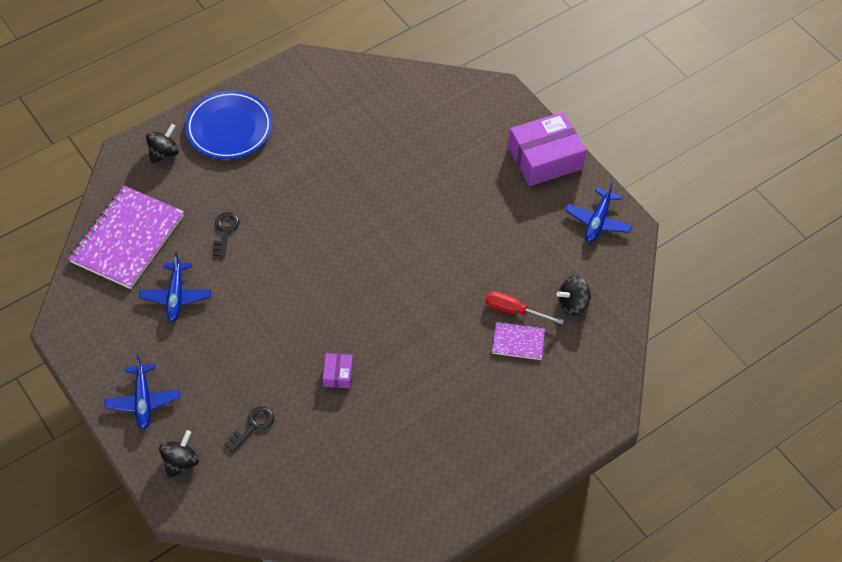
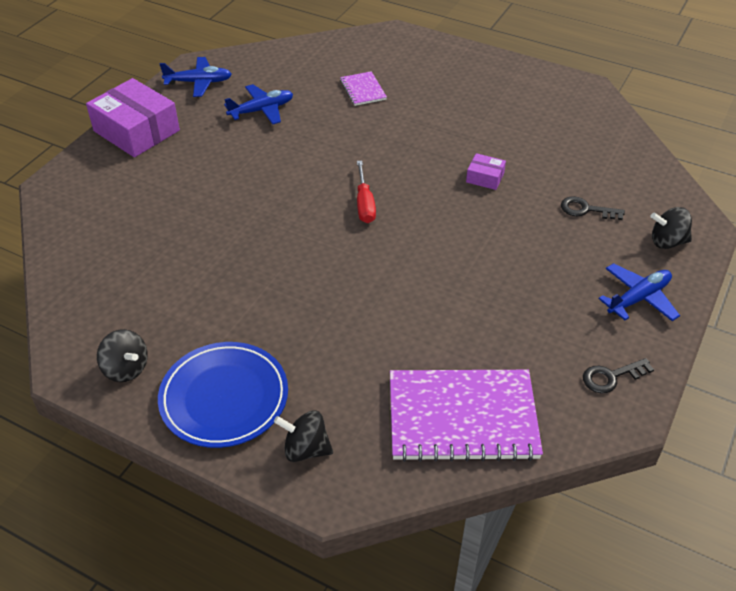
camera: 115 degrees left, 10 degrees down
(176, 296) = (501, 331): blue plane -> blue plane (261, 110)
(225, 231) = (385, 329): black key -> black key (611, 377)
(338, 374) = (485, 178): purple box -> purple box turned 45 degrees clockwise
(514, 310) = (332, 101): red screwdriver -> red screwdriver (364, 204)
(572, 304) = (301, 73): black spinning top -> black spinning top (126, 369)

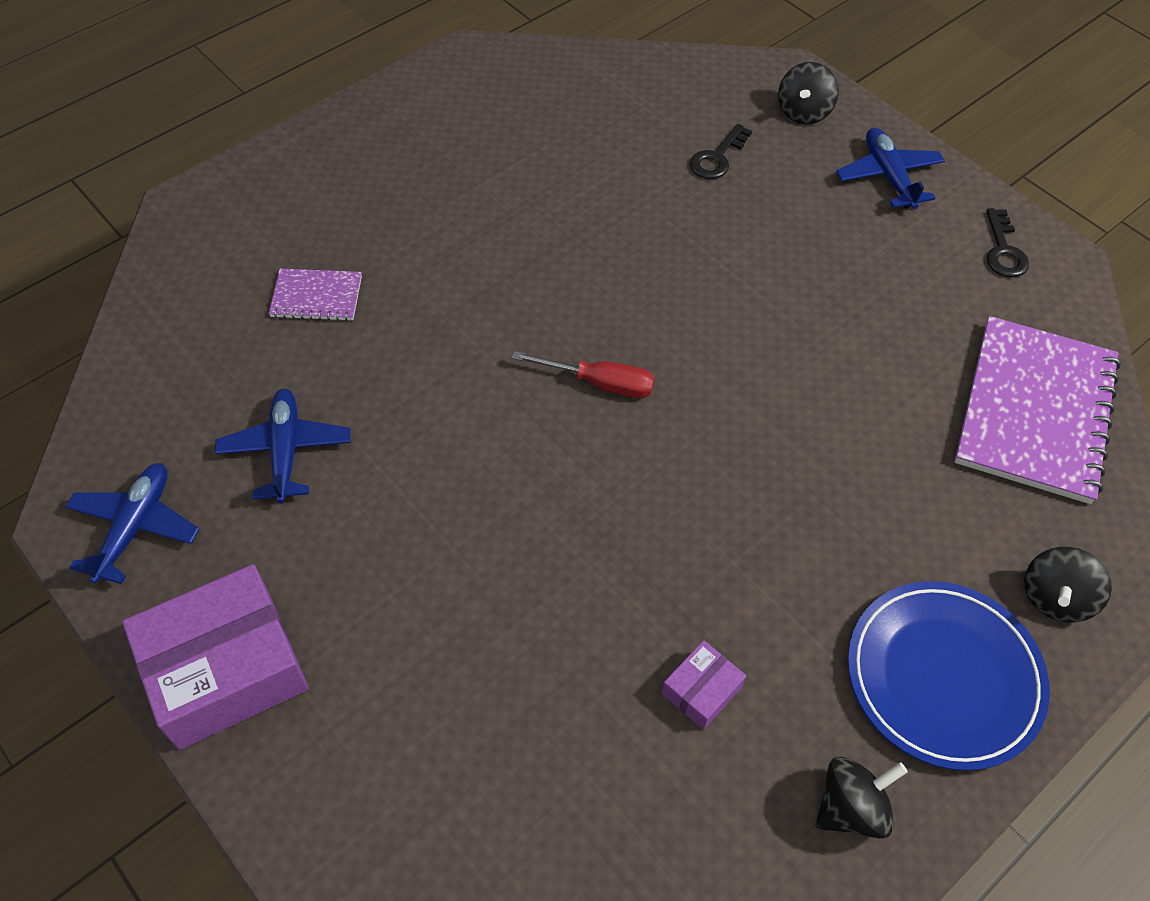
camera: 70 degrees left, 10 degrees up
(485, 178) = (607, 230): purple box -> purple box (701, 690)

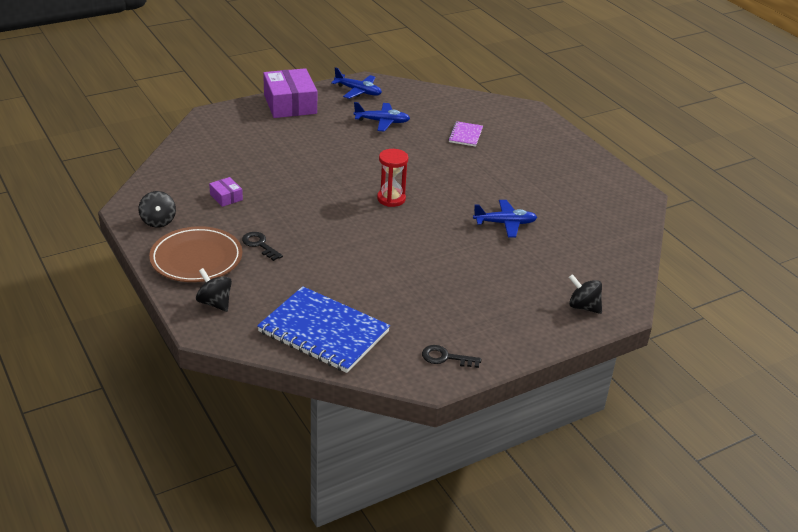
camera: 100 degrees right, 20 degrees down
(600, 383) = (391, 199): red screwdriver -> red hourglass
(717, 157) = (544, 264): black key -> black key (259, 245)
(888, 176) = (519, 327): blue plane -> blue plane (505, 223)
(943, 677) = (196, 258): blue plate -> brown plate
(1035, 411) = (323, 332): purple notebook -> blue notebook

